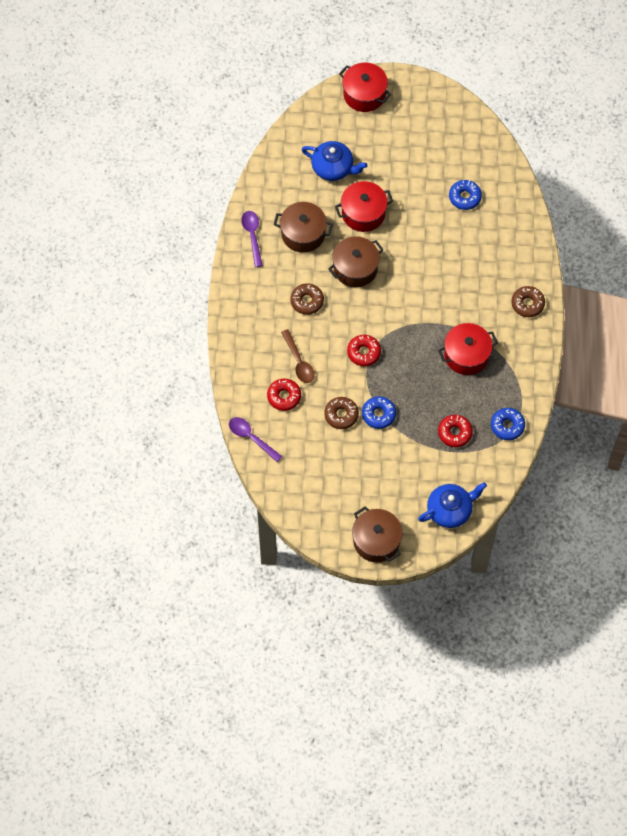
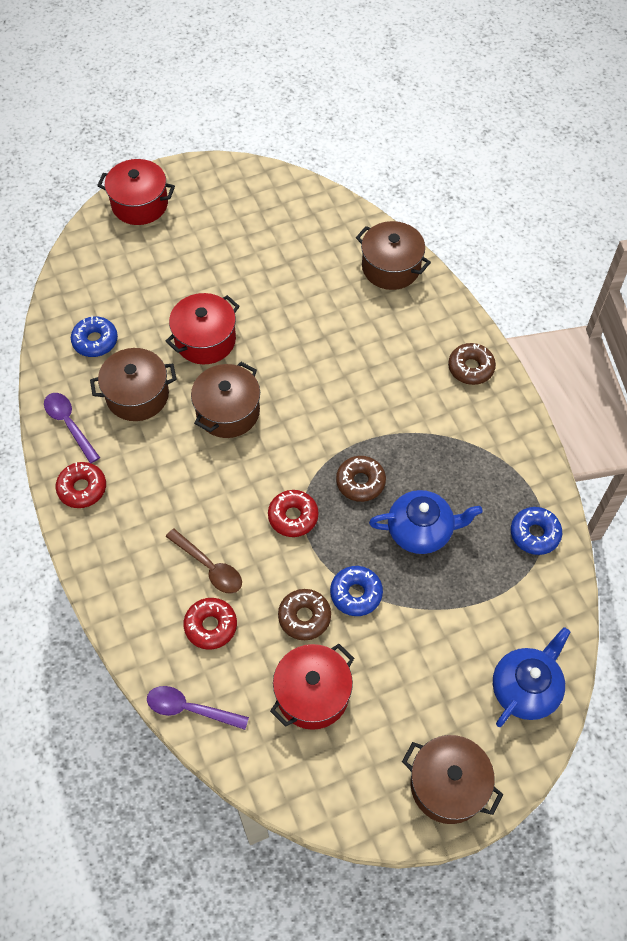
camera: 25 degrees left, 5 degrees down
(307, 301) = (182, 480): brown donut -> brown donut (360, 482)
(333, 168) = (140, 301): blue teapot -> blue teapot (421, 530)
(454, 433) = (471, 574): red donut -> red donut (82, 488)
(465, 197) = (323, 273): blue donut -> blue donut (95, 341)
(466, 355) = (430, 463): red pot -> red pot (312, 694)
(513, 211) = (391, 267): none -> brown pot

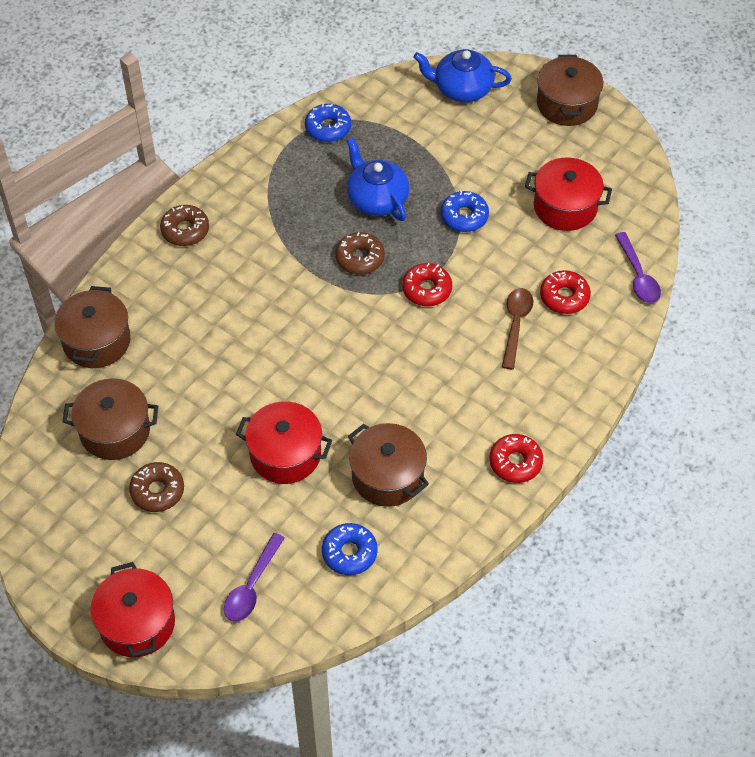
camera: 120 degrees left, 5 degrees down
(69, 424) = (459, 515): purple spoon -> purple spoon (252, 586)
(228, 411) = (355, 391): brown pot -> brown pot (115, 431)
(304, 617) = (509, 240): brown donut -> brown donut (157, 491)

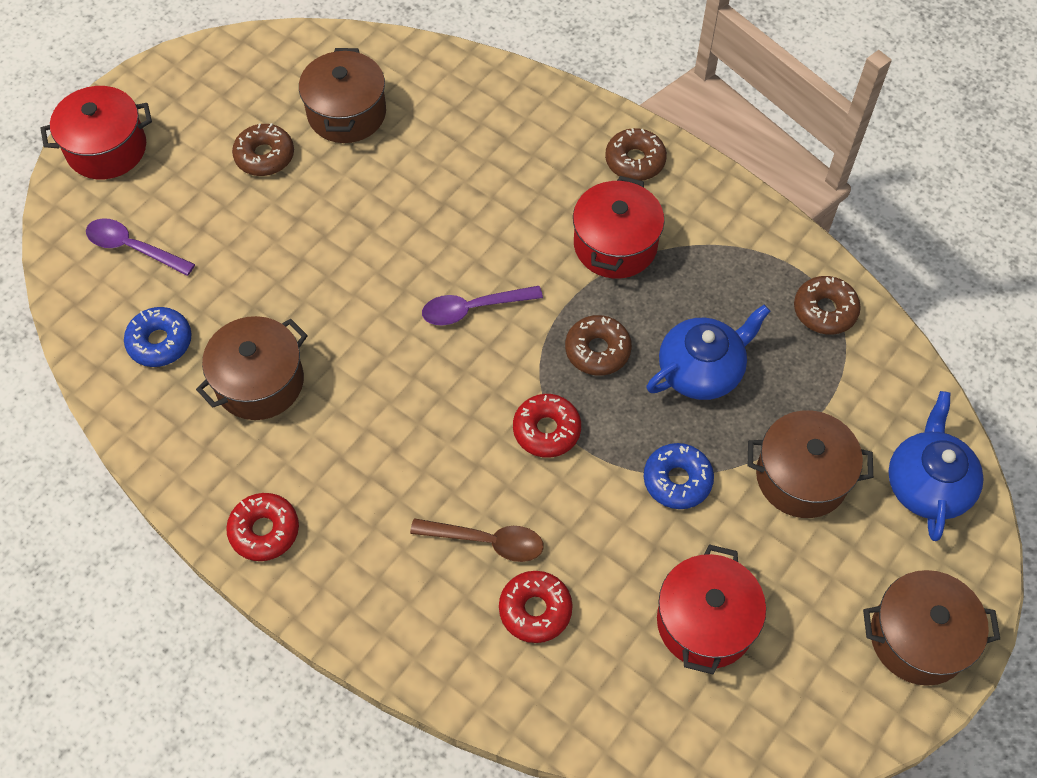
camera: 90 degrees right, 5 degrees up
(97, 341) = (469, 88): brown pot -> brown pot (801, 477)
(285, 454) = (301, 275): red pot -> red pot (615, 245)
(328, 128) = (824, 310): blue donut -> brown donut
(638, 276) = (576, 721): purple spoon -> purple spoon (473, 309)

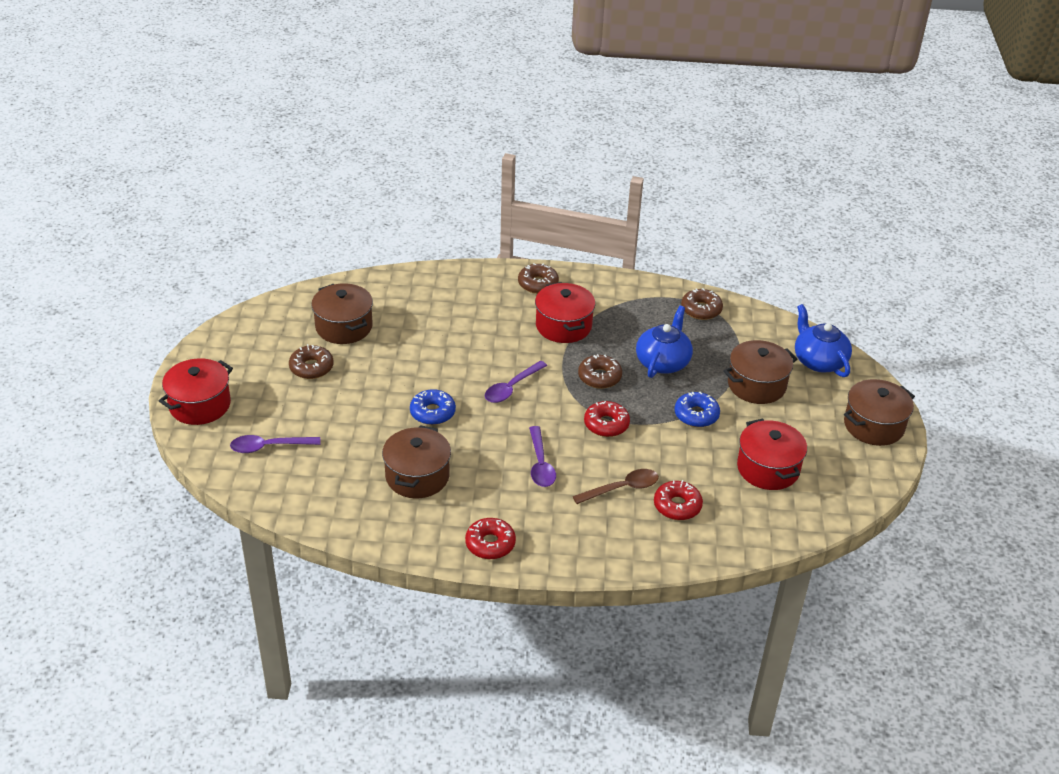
camera: 35 degrees left, 20 degrees down
(160, 342) = (334, 485): blue donut -> blue donut (432, 412)
(416, 445) = (540, 464): none -> purple spoon

